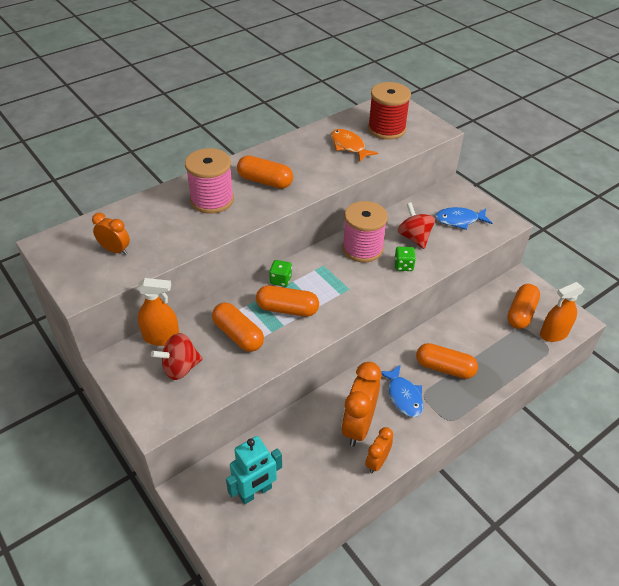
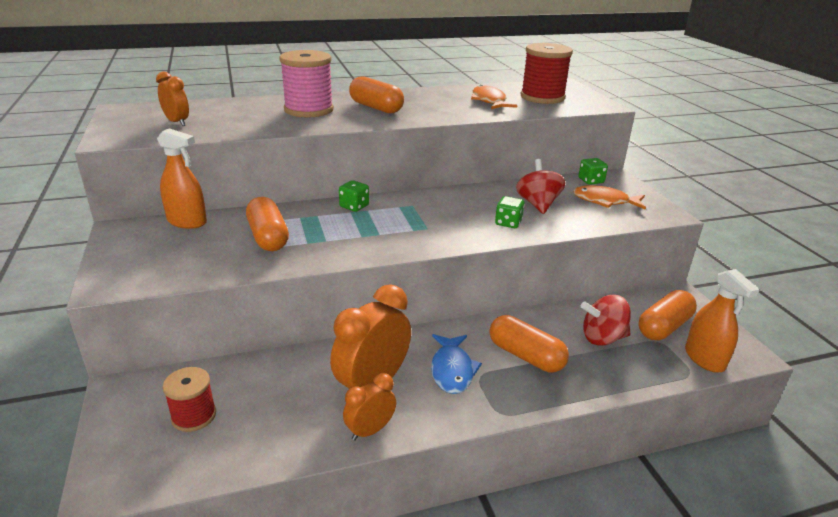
camera: 20 degrees right, 15 degrees down
(180, 368) = (181, 248): red spinning top -> red spinning top (602, 338)
(255, 492) = (194, 416): turquoise robot -> red spool
(287, 309) = (341, 229): orange capsule -> none
(362, 248) = (468, 201): pink spool -> none
(439, 197) = (591, 181): none -> green dice
(459, 220) = (605, 201): blue fish -> orange fish
(553, 334) = (704, 358): orange spray bottle -> orange spray bottle turned 105 degrees counterclockwise

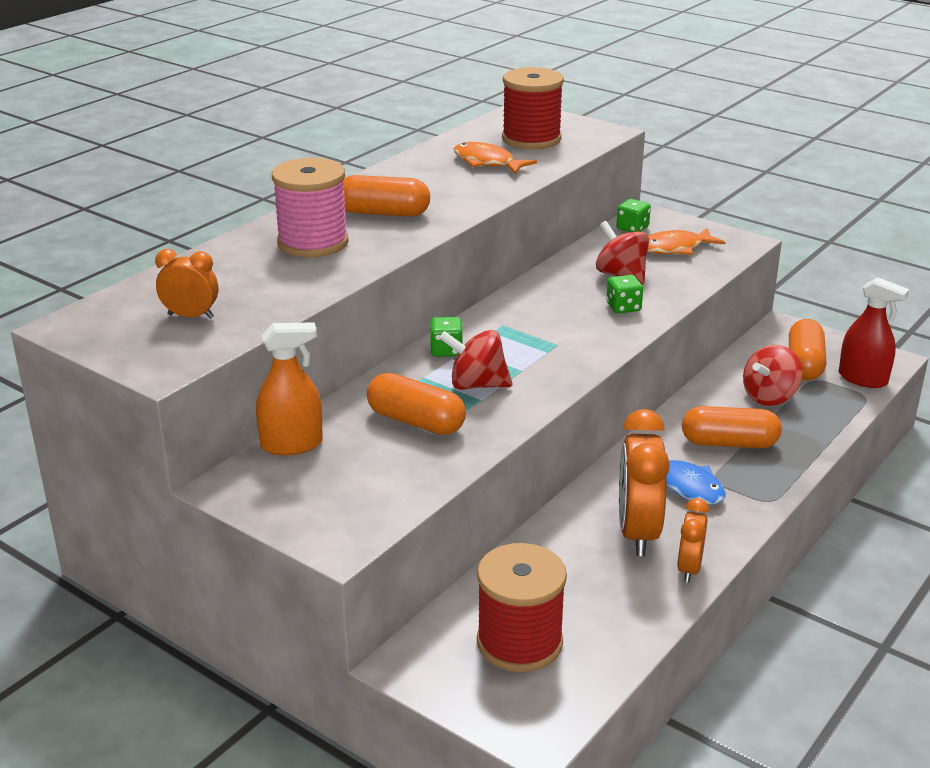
camera: 35 degrees left, 0 degrees up
(194, 416) = (519, 642): red spool -> red spool, size x1.63
(337, 231) = (477, 385): none -> red spinning top
(704, 358) = (863, 379): orange spray bottle -> red spray bottle

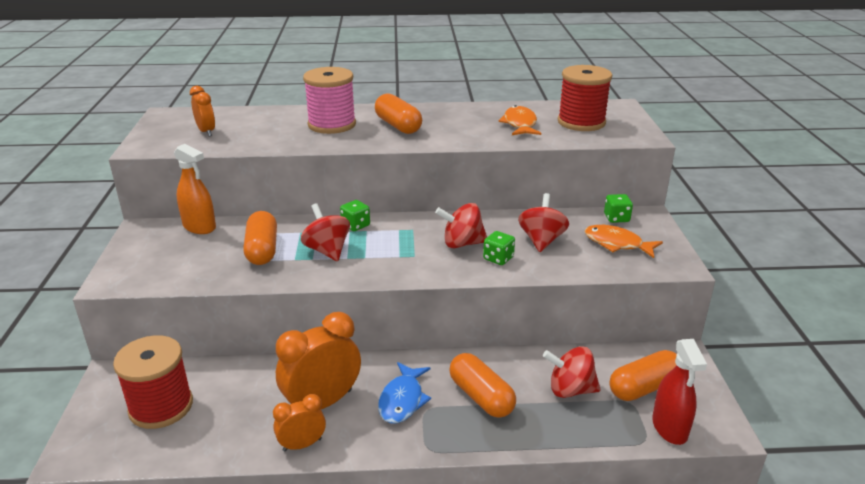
camera: 50 degrees right, 0 degrees up
(571, 312) = (462, 243): none -> red spinning top

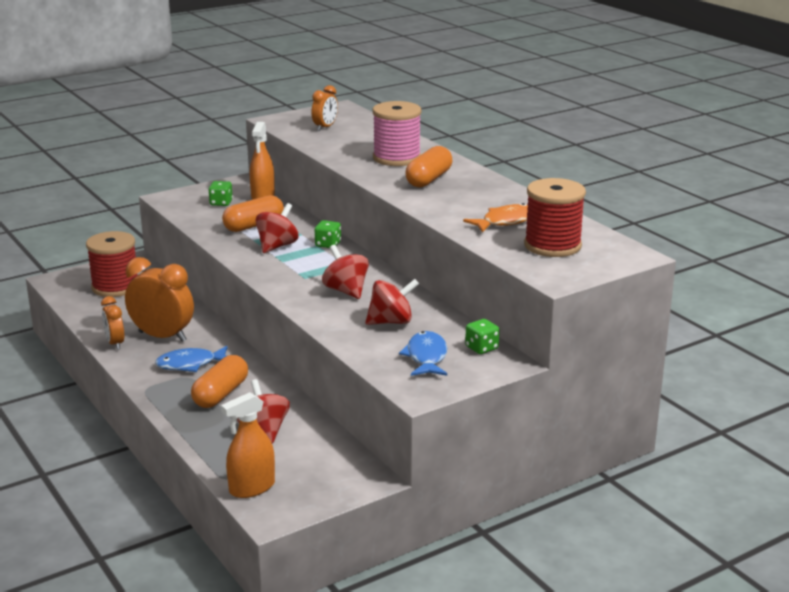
camera: 60 degrees right, 5 degrees down
(302, 444) = (115, 343): orange clock -> orange clock turned 150 degrees counterclockwise
(498, 258) = (337, 310): green dice -> green dice (221, 203)
(617, 244) = (426, 357): orange fish -> blue fish
(644, 387) = (299, 466): orange capsule -> none
(669, 428) = (252, 488): red spray bottle -> orange spray bottle

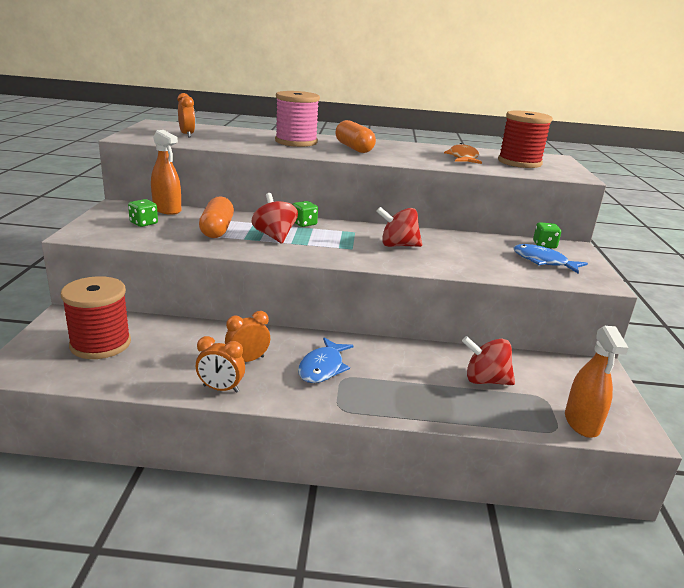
camera: 55 degrees left, 0 degrees up
(162, 336) = (247, 360): orange clock -> orange clock, size x0.56
(221, 394) = (398, 375): orange capsule -> none
(391, 322) = (472, 251): red spinning top -> none

